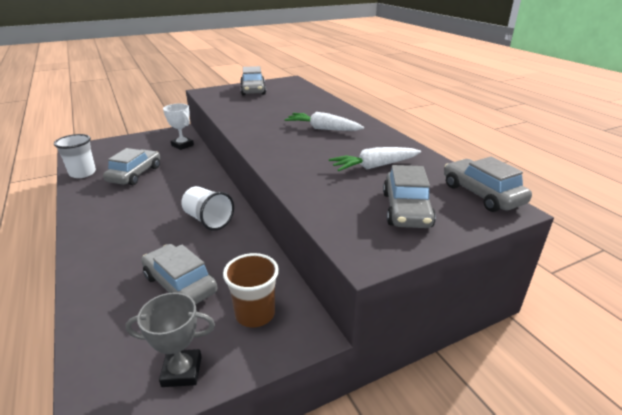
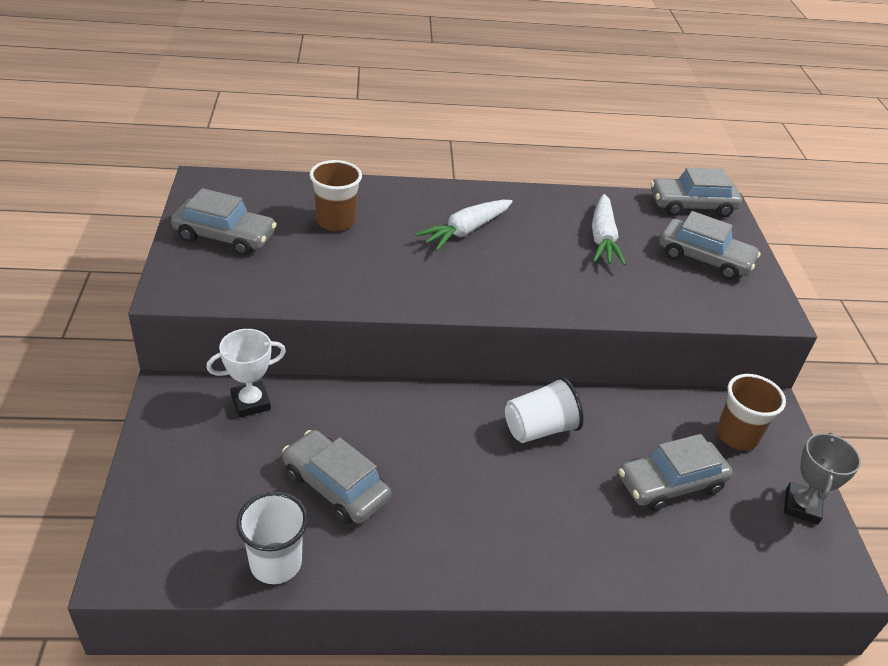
camera: 70 degrees left, 10 degrees up
(291, 103) = (335, 221): none -> brown cup

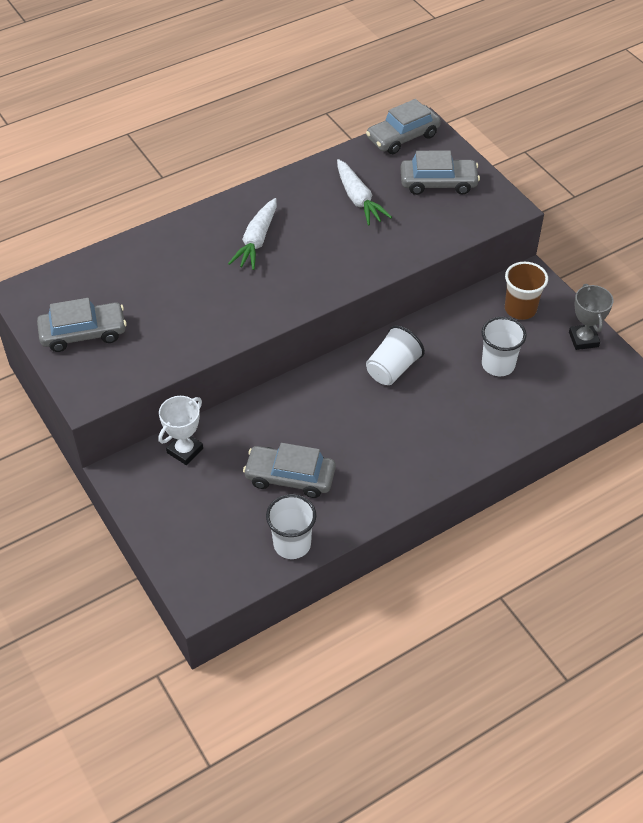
camera: 25 degrees left, 10 degrees up
(335, 221) = (155, 279): brown cup -> none
(671, 484) = (498, 365): grey car -> white cup

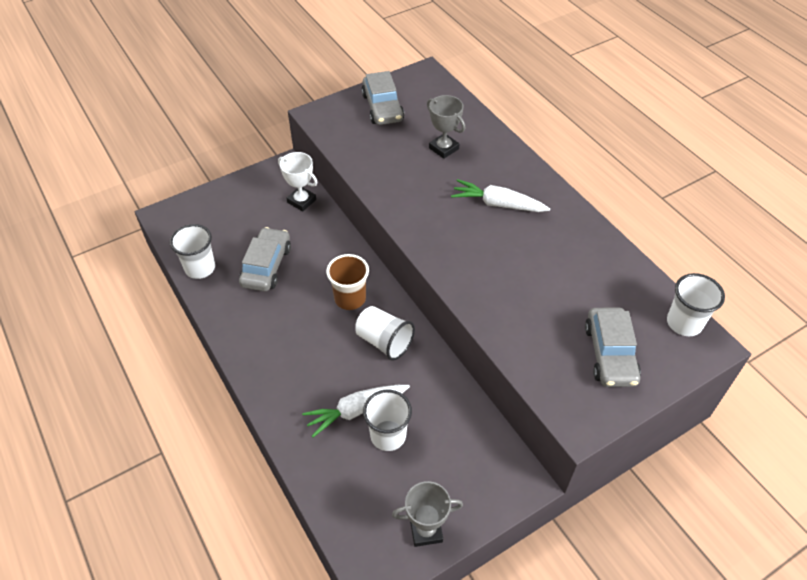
camera: 90 degrees right, 0 degrees up
(166, 279) = (444, 148): none -> grey trophy
(358, 199) = (569, 281): white carrot -> white carrot (356, 411)
(402, 137) = (684, 323): grey car -> white cup
(520, 309) = (471, 465): brown cup -> brown cup (350, 298)

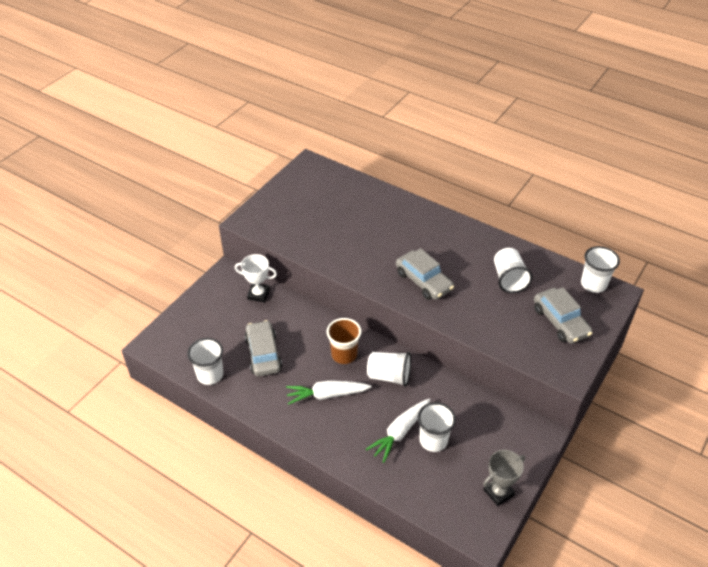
camera: 25 degrees left, 5 degrees down
(382, 107) = (293, 200): grey car -> grey car (423, 281)
(444, 148) = (360, 217): grey trophy -> none
(497, 204) = (424, 245): white carrot -> white carrot (326, 395)
(576, 278) = (509, 279): none -> white cup

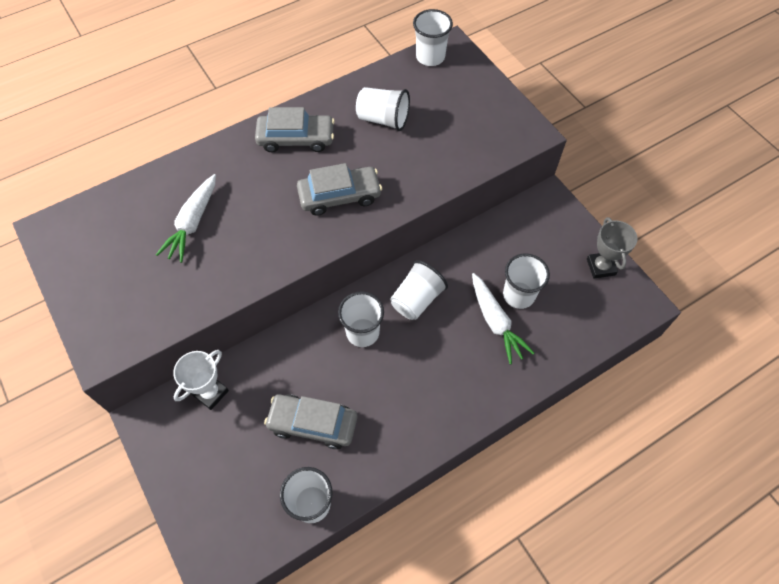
camera: 65 degrees left, 15 degrees up
(326, 395) = (411, 375): white carrot -> white carrot (192, 223)
(344, 354) = (362, 332): brown cup -> white cup
(560, 321) = (464, 106): grey car -> grey car (296, 139)

